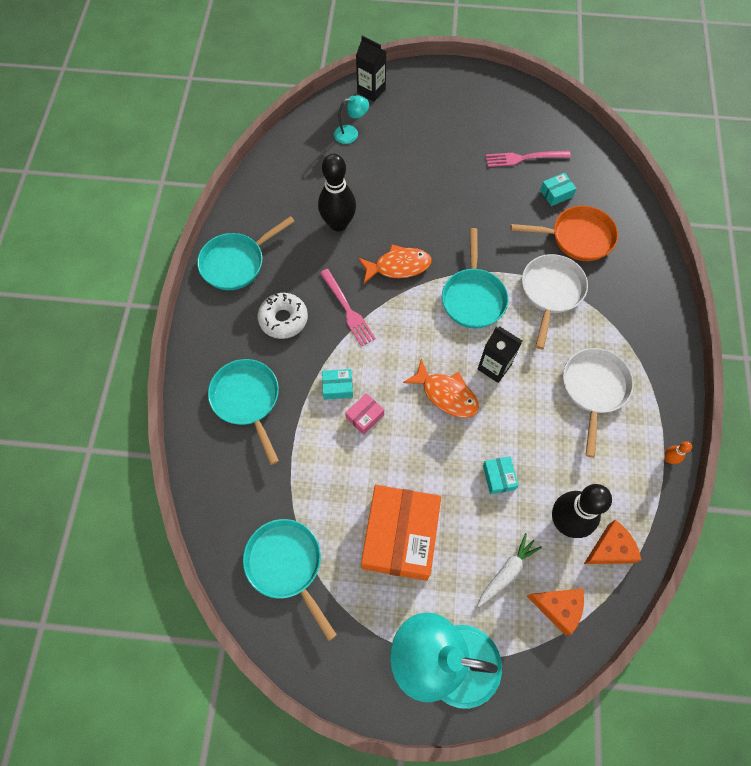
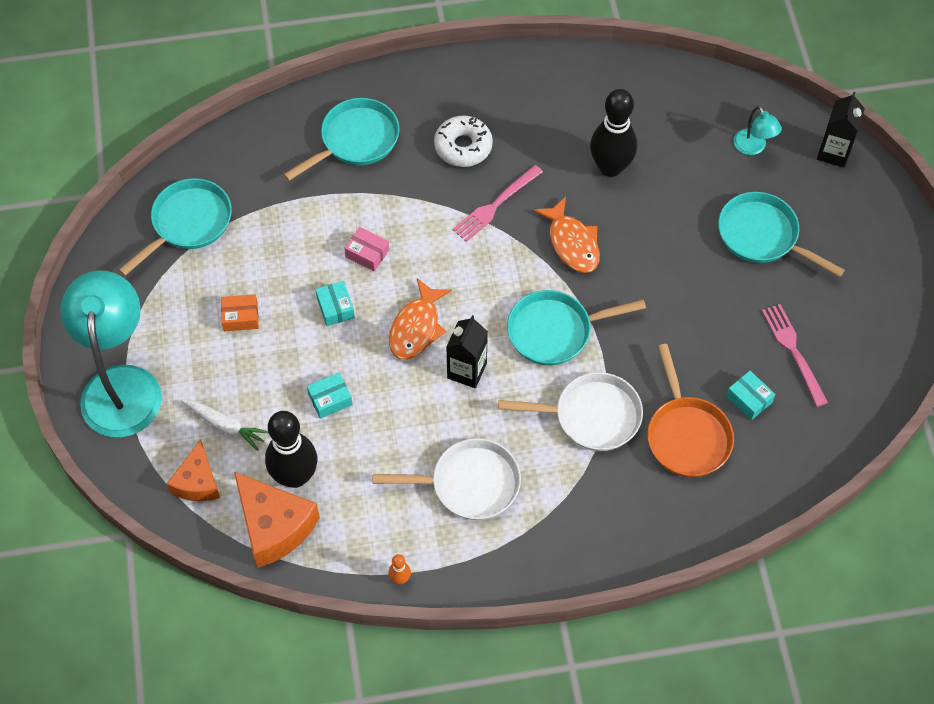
camera: 75 degrees right, 5 degrees down
(236, 263) = (521, 82): turquoise pan -> turquoise pan (762, 236)
(337, 387) = (395, 219): turquoise box -> turquoise box (335, 308)
(400, 536) = (240, 317): orange box -> orange box, size x0.42
(610, 549) = (274, 526): orange cheese -> orange cheese, size x1.56

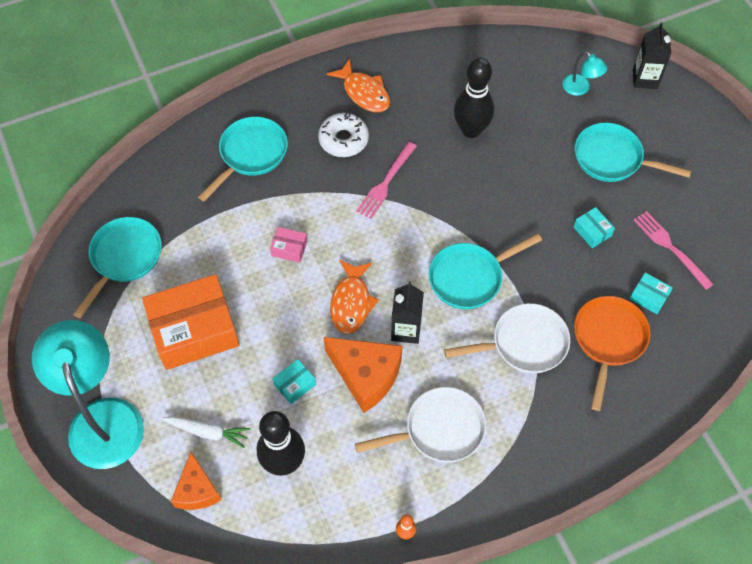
camera: 15 degrees left, 0 degrees up
(240, 317) = (194, 330): orange box -> orange box, size x2.40
(274, 526) = (278, 514): orange cheese -> orange cheese (366, 375)
(335, 308) = (275, 302): turquoise box -> turquoise box (592, 231)
(572, 243) = (459, 199): orange fish -> orange fish (364, 92)
(686, 435) = (608, 340): orange pan -> orange pan turned 135 degrees counterclockwise

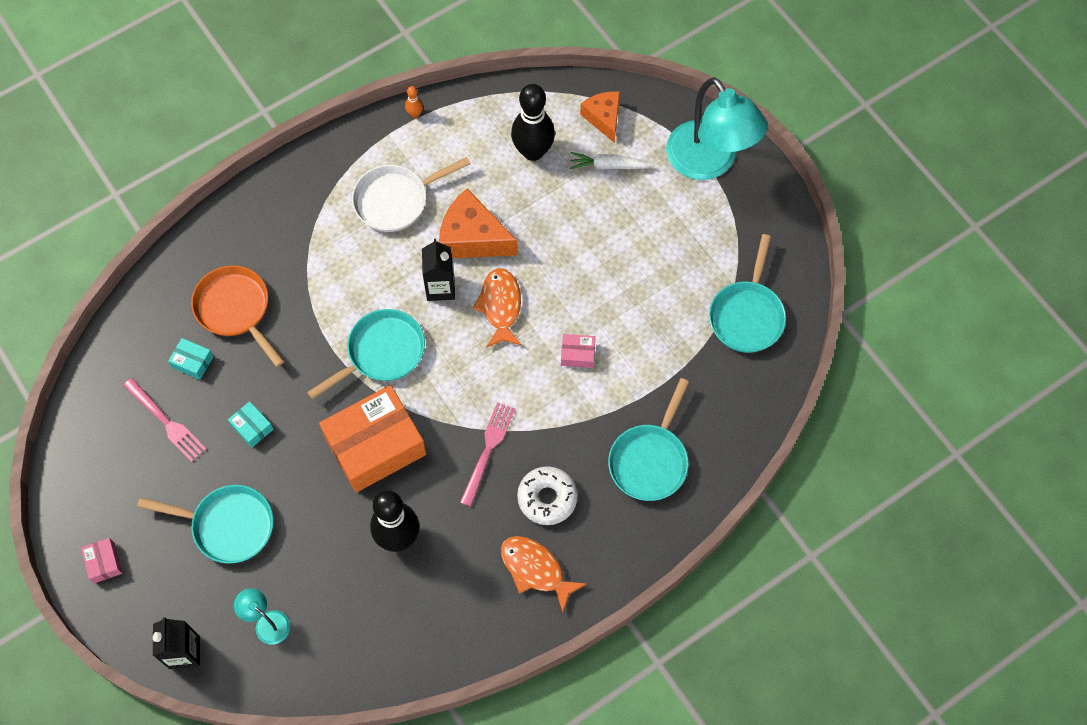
camera: 170 degrees right, 5 degrees up
(194, 330) = (650, 254): orange box -> orange box (375, 446)
(294, 384) = (539, 219): turquoise box -> none
(524, 343) = (320, 293): white pan -> none
(608, 340) = (235, 309): orange pan -> orange pan turned 135 degrees clockwise
(715, 147) = (104, 563): none -> pink box

